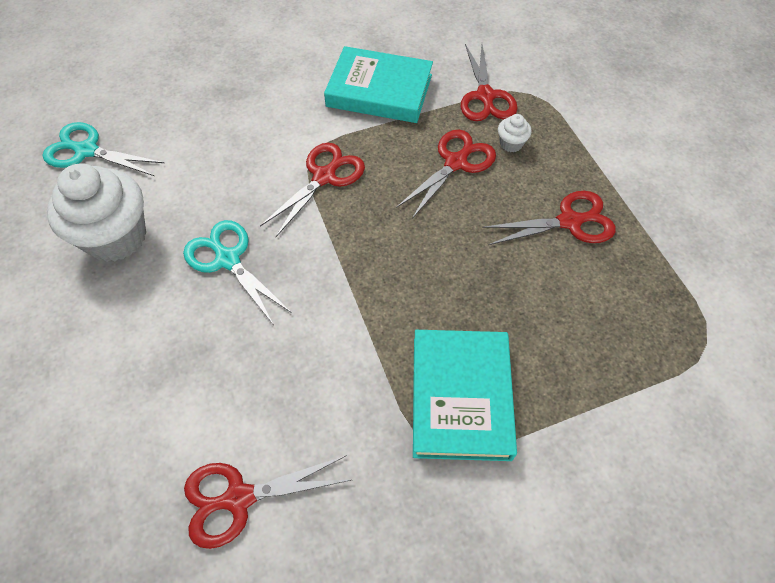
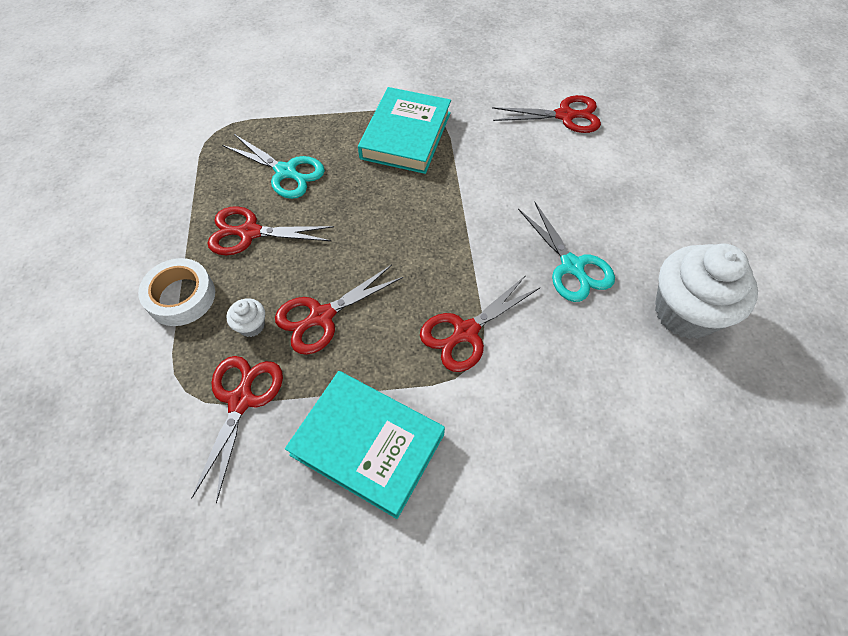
camera: 165 degrees left, 0 degrees up
(87, 151) = (748, 436): turquoise scissors -> turquoise scissors (286, 172)
(587, 152) = (181, 297): none -> white tape

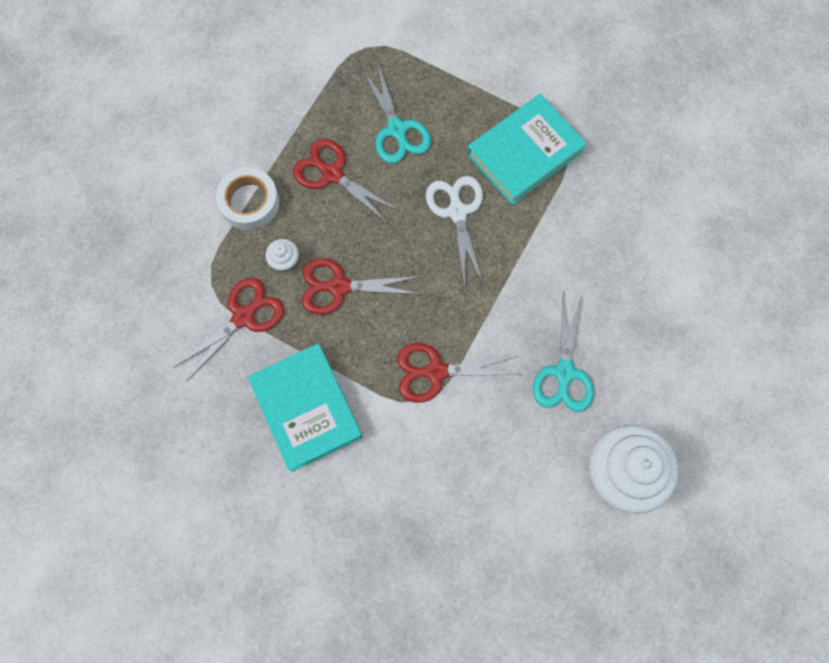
camera: 35 degrees right, 15 degrees up
(384, 202) = (457, 212): none -> white scissors
(564, 116) = (688, 221): red scissors -> none

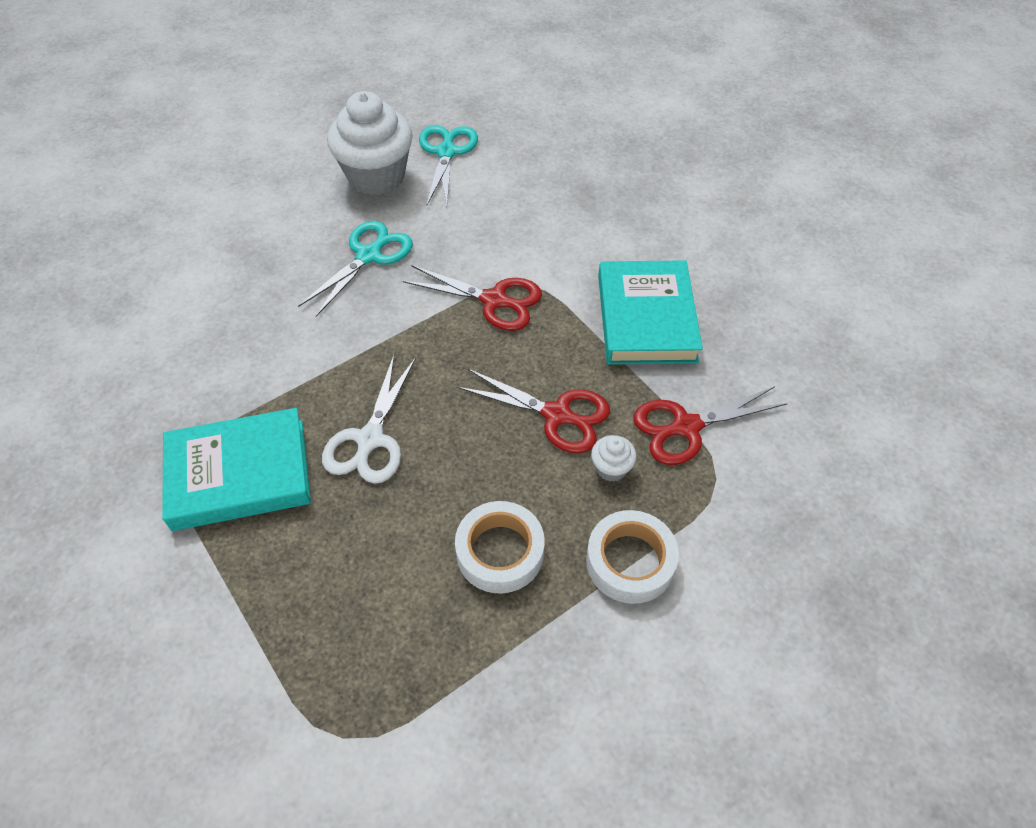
camera: 155 degrees left, 20 degrees down
(332, 174) = (500, 552): red scissors -> white tape
(397, 129) = (378, 577): turquoise scissors -> turquoise scissors (446, 152)

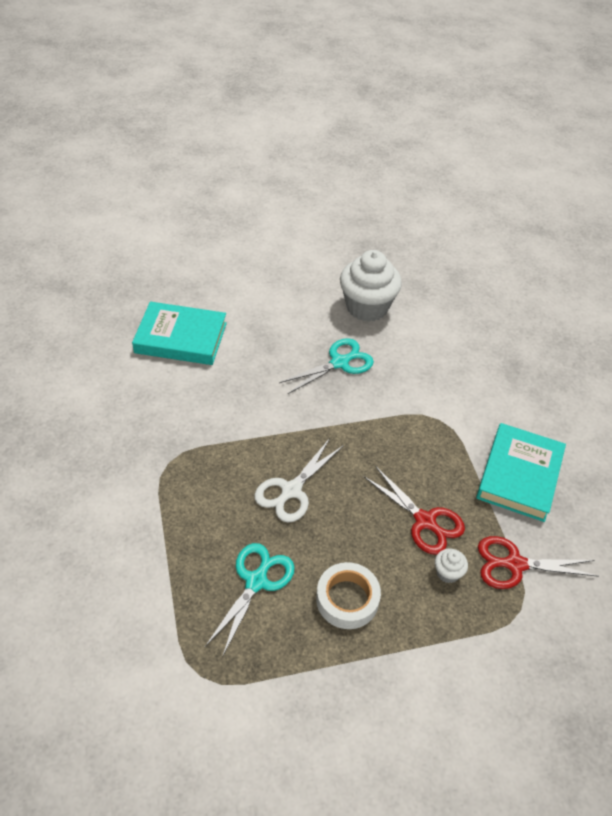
camera: 20 degrees right, 5 degrees down
(239, 474) = (200, 482): turquoise book -> turquoise book (181, 338)
(446, 152) = (423, 305): turquoise scissors -> turquoise scissors (256, 581)
(494, 300) = (414, 424): red scissors -> none
(630, 561) = (434, 642): white tape -> none

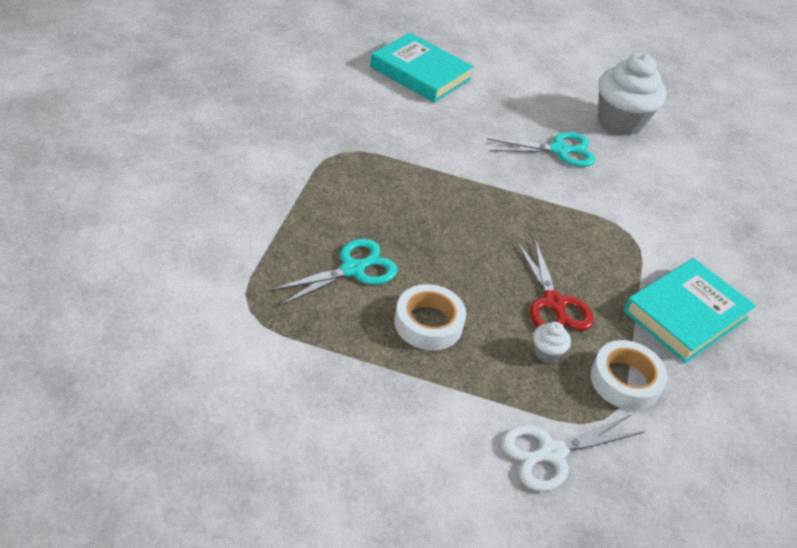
camera: 25 degrees right, 5 degrees down
(291, 490) = (437, 221): white scissors -> white scissors (552, 453)
(515, 564) = (625, 381): red scissors -> white tape

